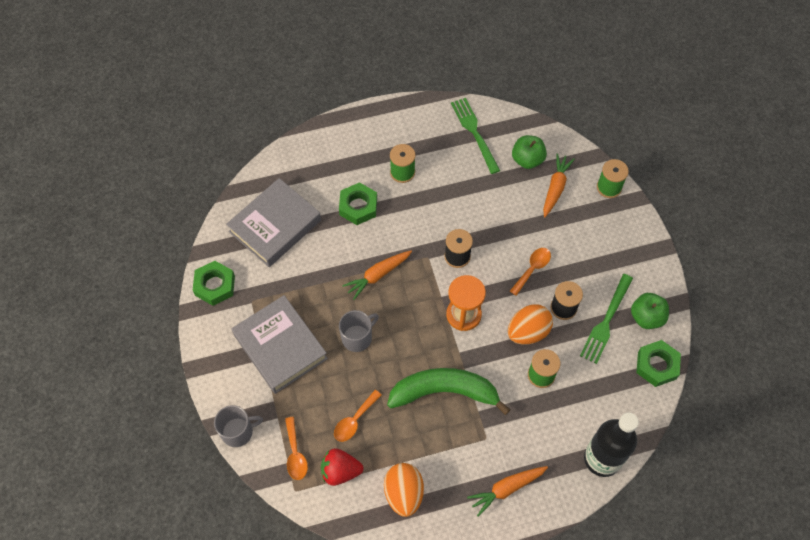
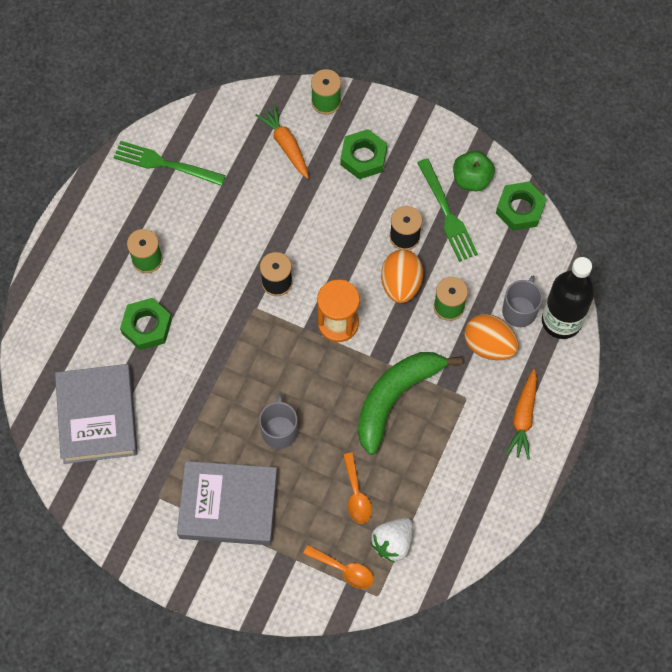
camera: 50 degrees left, 5 degrees up
(215, 285) = (111, 518): green nut -> green nut (363, 157)
(238, 431) = (279, 604): grey mug -> grey mug (519, 310)
(340, 471) = (393, 543): red strawberry -> white strawberry
(377, 275) = (233, 365): orange carrot -> none
(404, 493) = (457, 505): orange egg -> orange egg (489, 345)
(527, 160) = (235, 143): green apple -> none
(532, 269) = (346, 231): orange spoon -> none

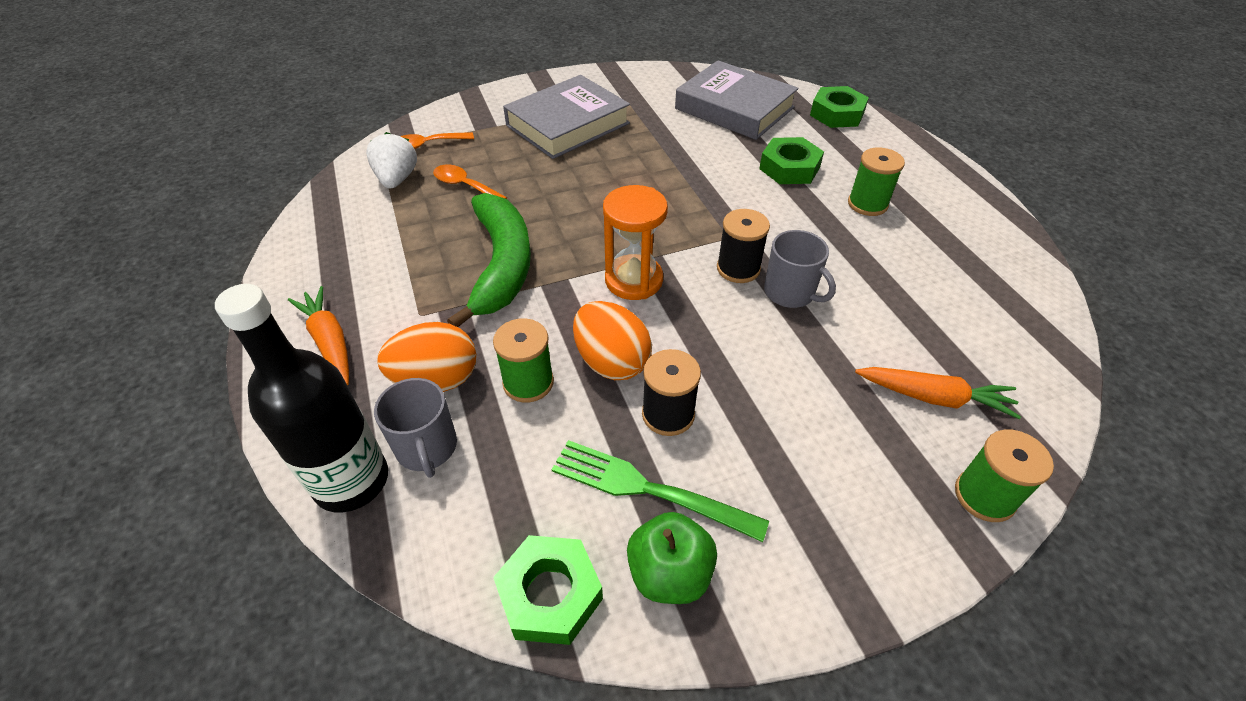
camera: 135 degrees right, 20 degrees down
(165, 164) = (991, 279): green fork -> none
(279, 430) = (585, 180): grey mug -> grey mug (790, 293)
(363, 157) = (839, 465): green nut -> green nut (837, 114)

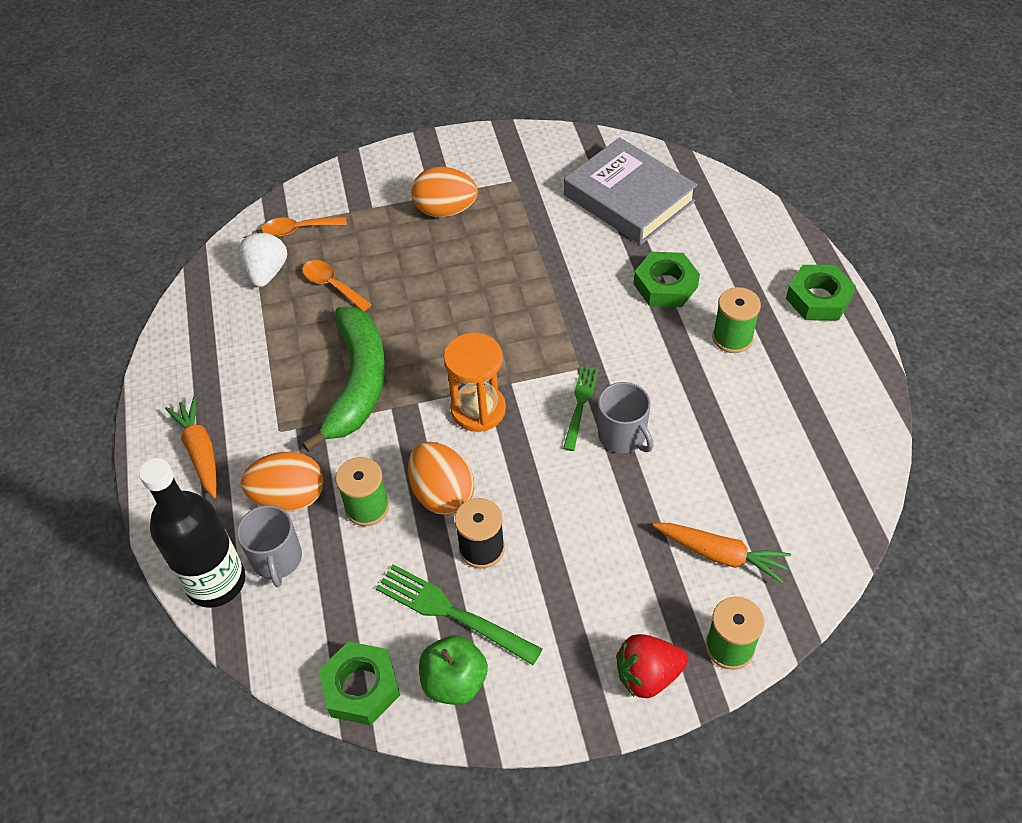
camera: 10 degrees right, 5 degrees up
(567, 124) = (445, 210): grey book -> orange egg
(738, 268) = (580, 405): black spool -> green fork
(837, 114) = (739, 213): green nut -> green nut (818, 298)
(903, 540) = (648, 675): none -> red strawberry

